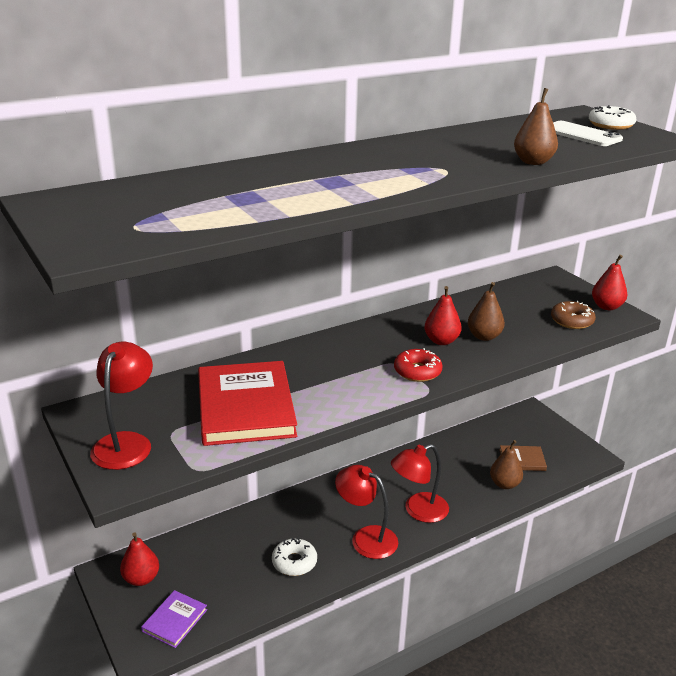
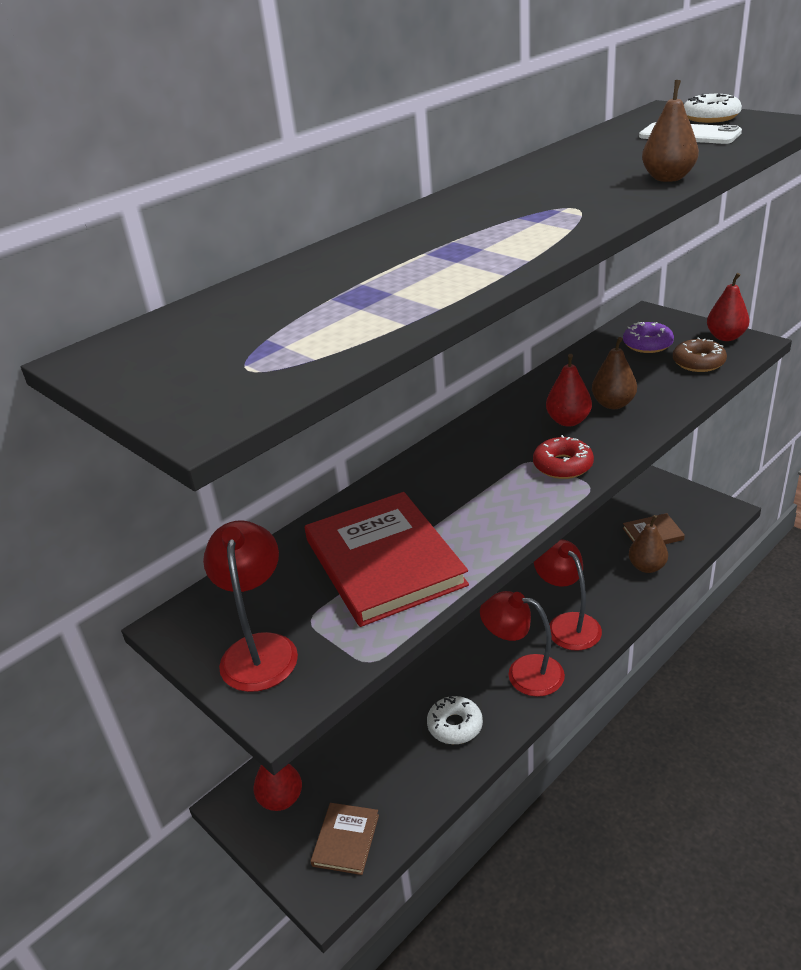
camera: 10 degrees left, 5 degrees up
(175, 620) = (346, 840): purple book -> brown book
(418, 511) = (567, 624): red lamp -> red lamp turned 105 degrees clockwise
(539, 299) = (647, 344): none -> purple donut

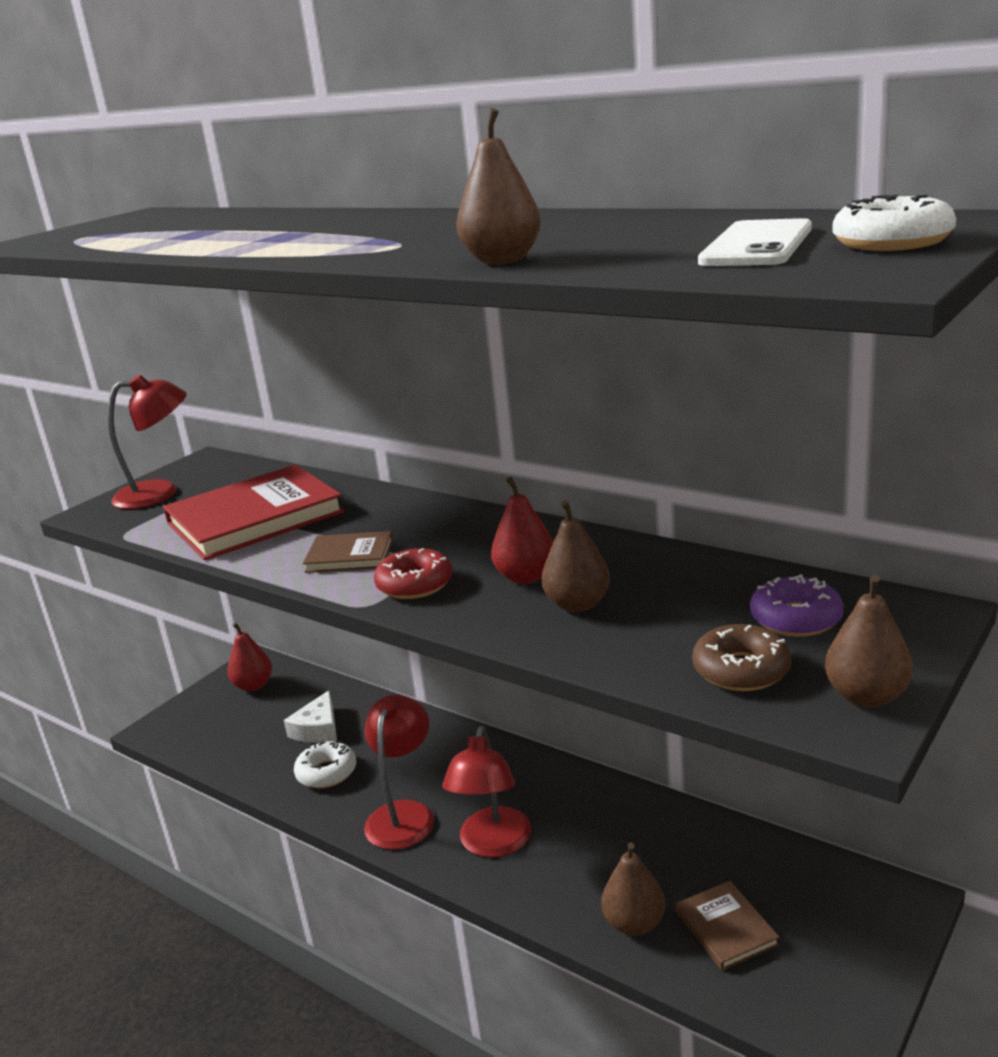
camera: 80 degrees right, 10 degrees down
(346, 840) = (202, 729): brown book -> brown book (349, 556)
(386, 736) = (318, 729): none -> white cheese
(567, 624) = (493, 844): red lamp -> red lamp turned 135 degrees clockwise
(725, 337) = (866, 696): red pear -> brown pear

